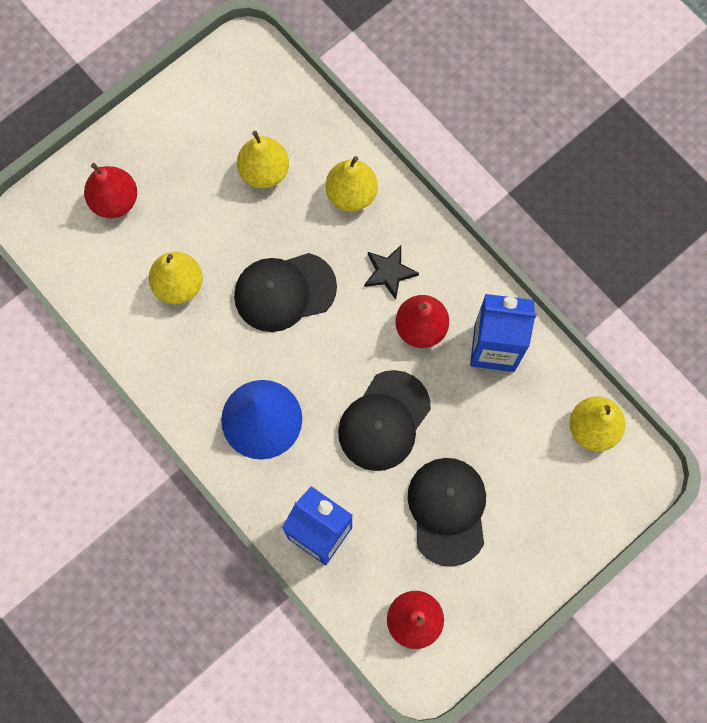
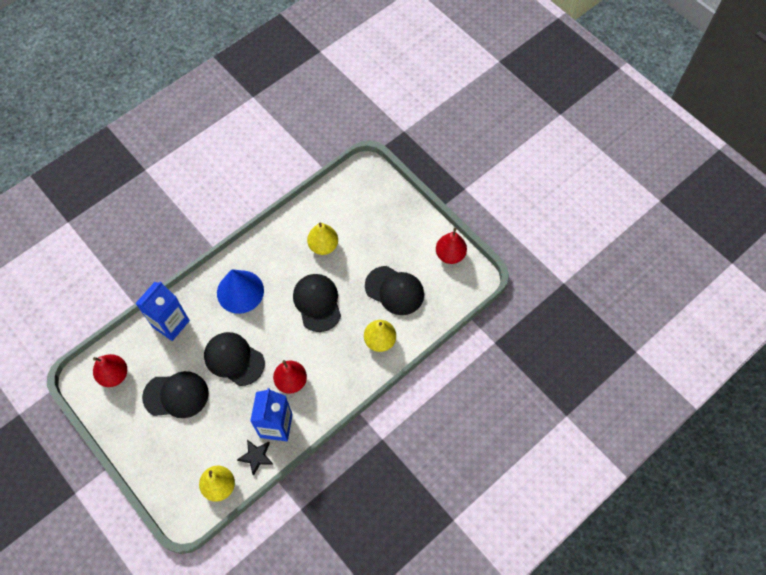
camera: 90 degrees right, 10 degrees down
(115, 201) = (376, 211): red pear -> red pear (450, 254)
(264, 171) = (394, 290): yellow pear -> black cap
(389, 272) = (327, 363): black star -> black star (256, 456)

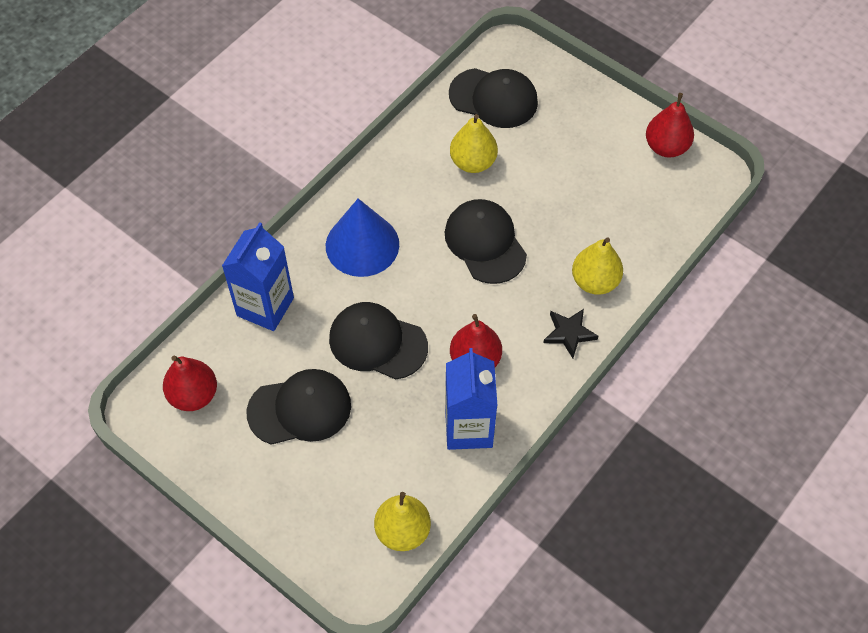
camera: 10 degrees left, 5 degrees down
(256, 456) = (449, 478): black star -> black star (569, 333)
(394, 290) = (597, 208): black cap -> black cap (493, 98)

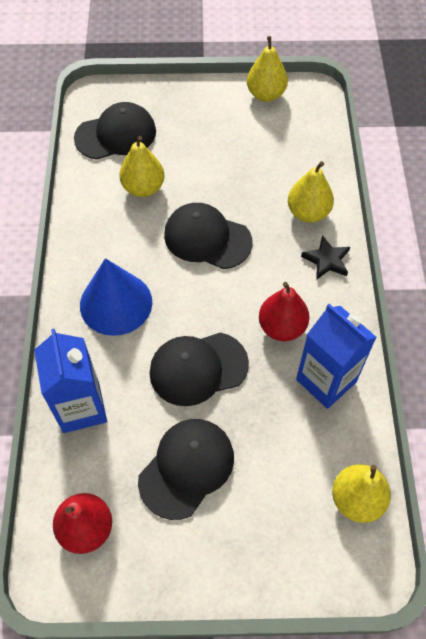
camera: 40 degrees left, 0 degrees up
(666, 147) = (266, 94): red pear -> yellow pear

